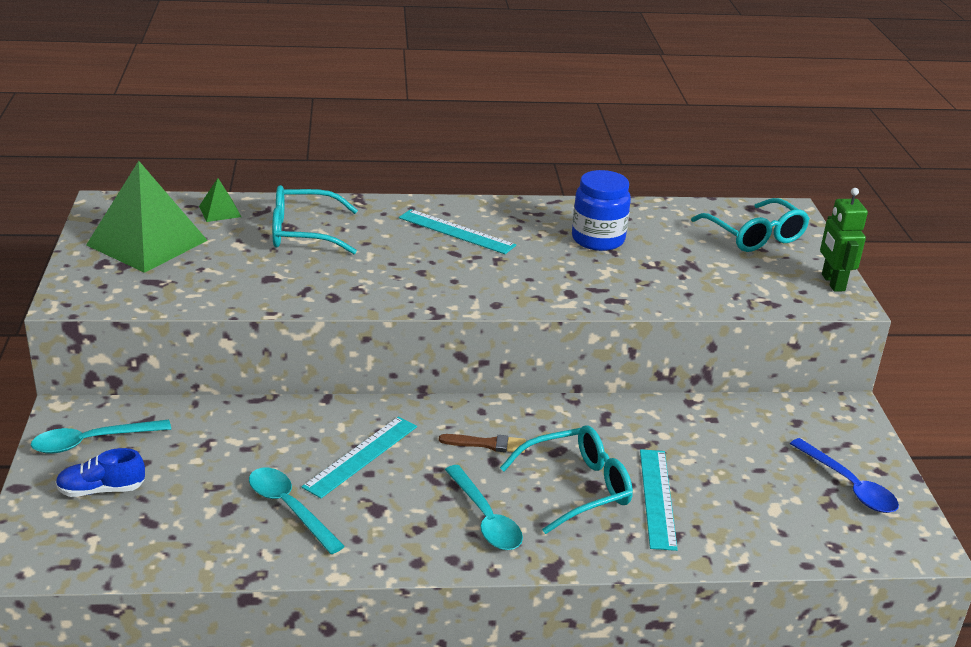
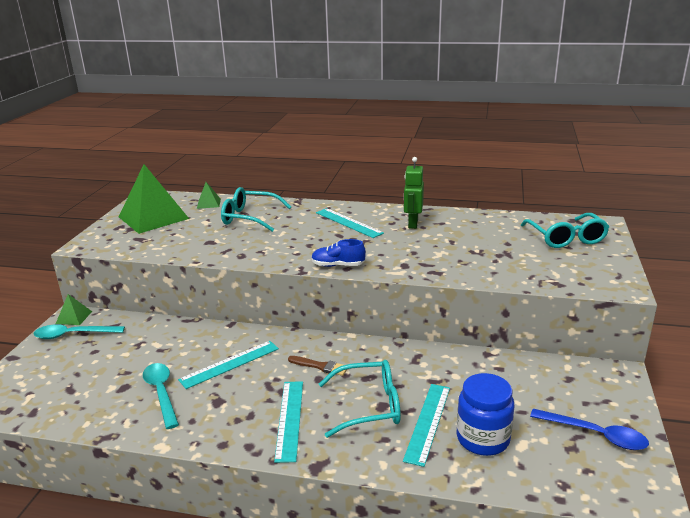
camera: 20 degrees right, 5 degrees down
(72, 414) = (74, 317): none -> green pyramid
(101, 490) = (57, 365): blue shoe -> blue shoe (338, 265)
(485, 518) = (289, 419): turquoise spoon -> turquoise ruler
(598, 239) = (444, 233): blue jar -> blue jar (482, 439)
(832, 283) = (616, 273): green robot -> green robot (412, 224)
(849, 485) = (595, 435): blue spoon -> blue spoon turned 45 degrees counterclockwise

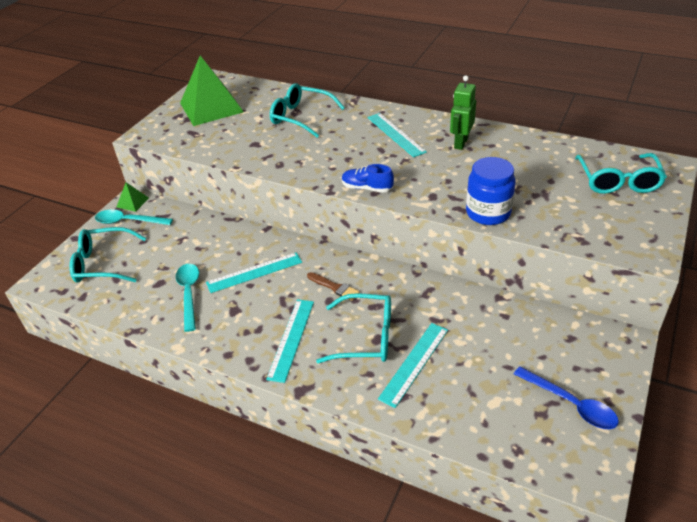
camera: 15 degrees right, 15 degrees up
(51, 377) = (103, 264): none -> turquoise glasses
(208, 203) = (267, 94): green pyramid -> none
(482, 439) = (459, 389): blue jar -> blue jar (488, 213)

